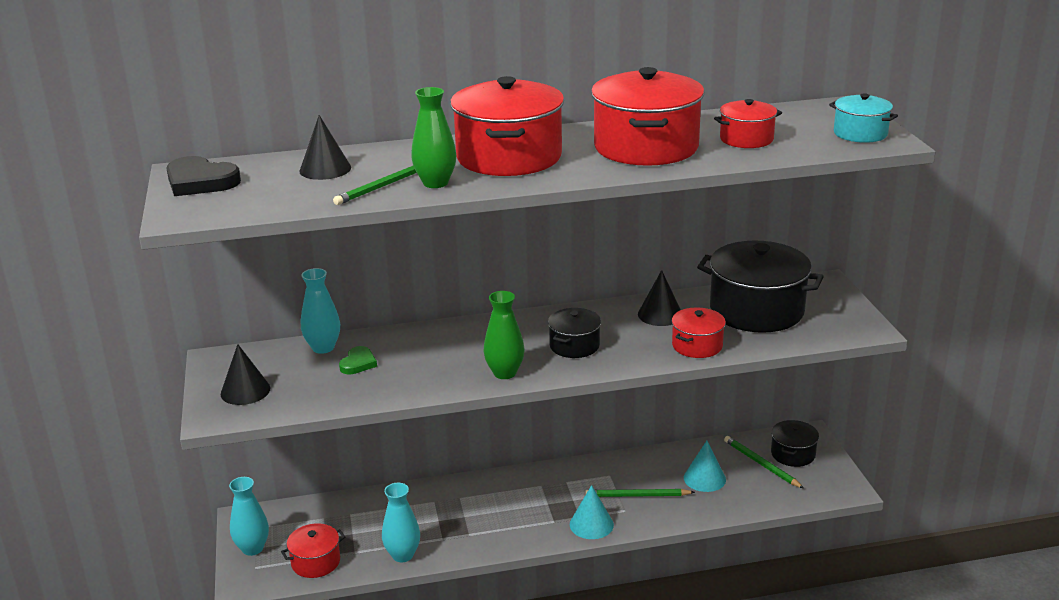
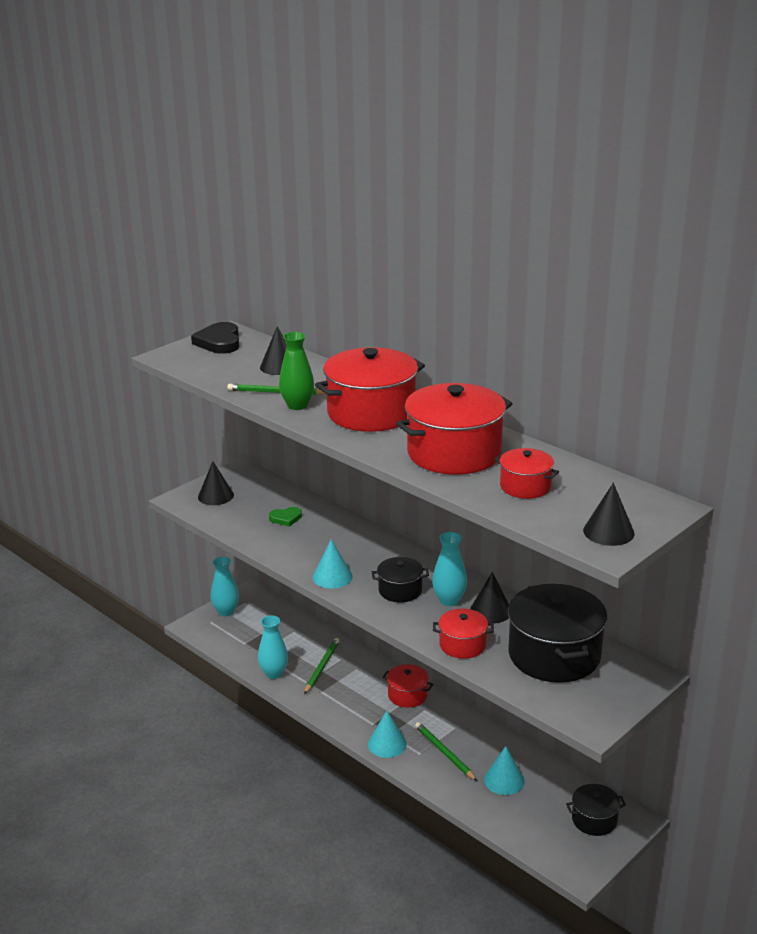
camera: 55 degrees right, 0 degrees up
(316, 562) = (235, 642): red pot -> red pot (407, 695)
(323, 347) = (291, 498): turquoise vase -> turquoise vase (449, 600)
(504, 373) = (332, 577): green vase -> turquoise cone
(761, 464) = (558, 805): green pencil -> green pencil (322, 667)
(860, 133) = (608, 532): turquoise pot -> black cone

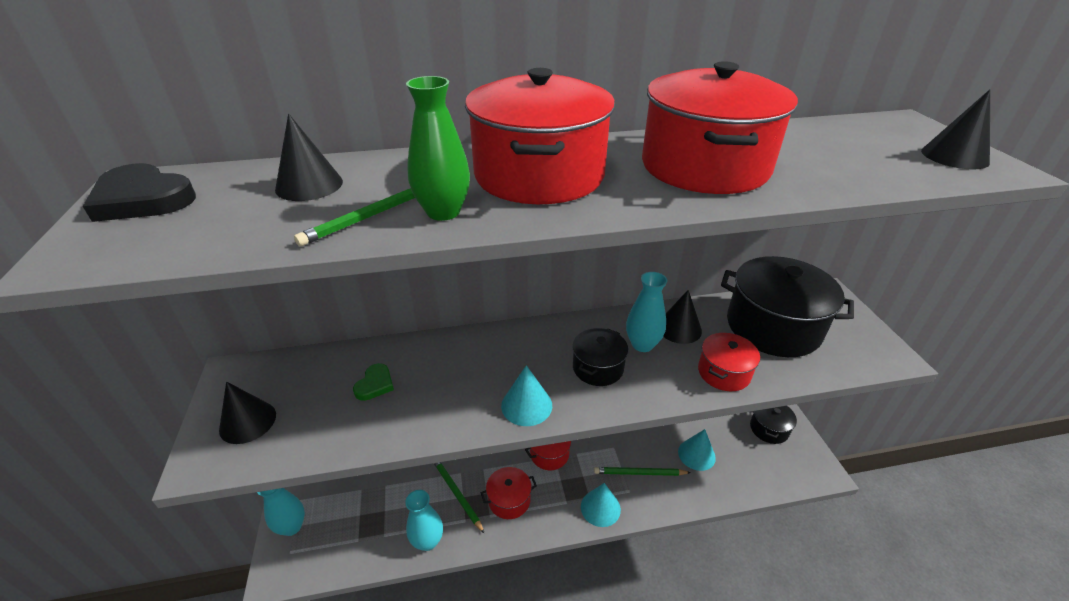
camera: 55 degrees left, 10 degrees up
(525, 486) = (821, 159): red pot -> red pot (509, 500)

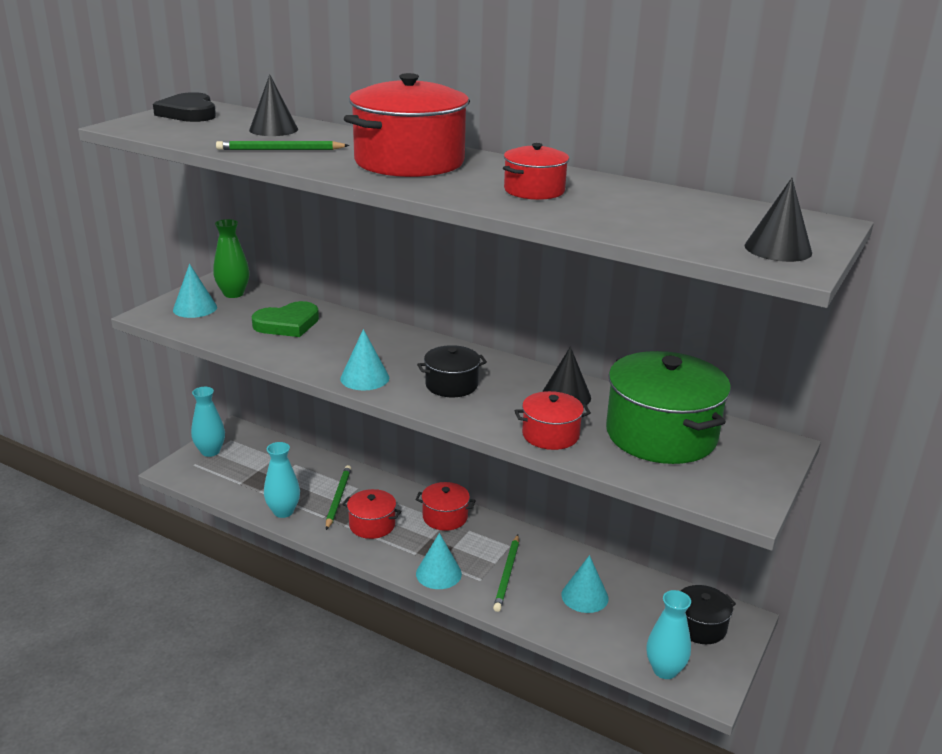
camera: 40 degrees right, 10 degrees down
(247, 422) = (195, 308): black cone -> turquoise cone
(375, 384) = (287, 324): green heart -> green heart, size x1.70
(443, 212) = (313, 159): green vase -> green vase (233, 294)
(639, 473) = (507, 574): green pencil -> green pencil turned 120 degrees counterclockwise
(642, 344) = (513, 390): turquoise vase -> turquoise vase (665, 670)
(704, 166) = (534, 190): red pot -> red pot, size x0.51
(773, 327) = (661, 435): black pot -> green pot

